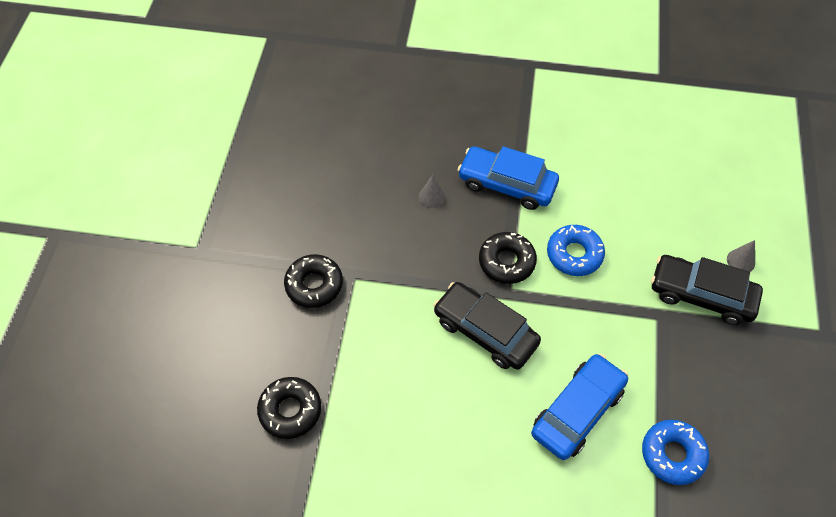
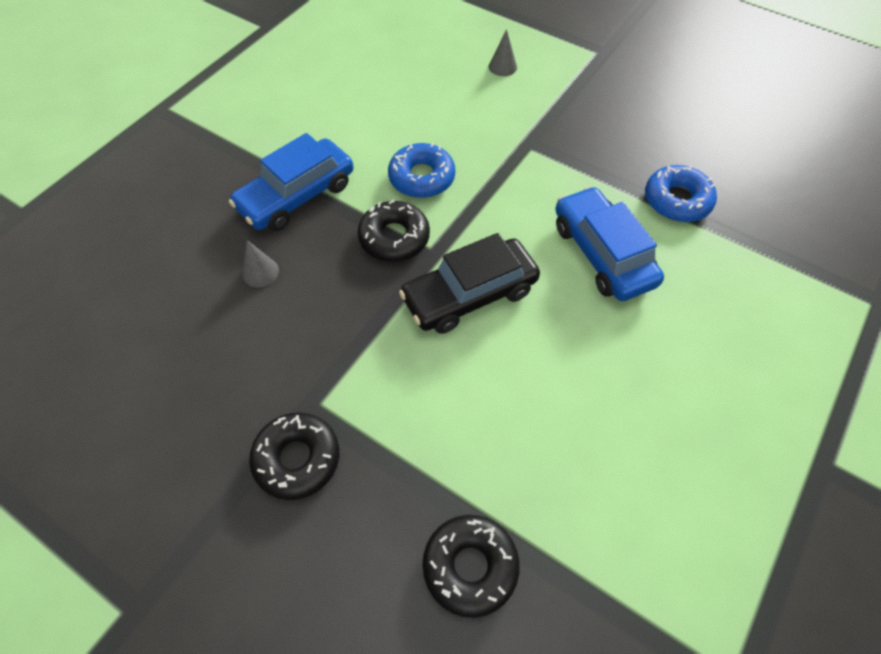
camera: 65 degrees left, 0 degrees up
(701, 295) = (522, 107): black car -> none

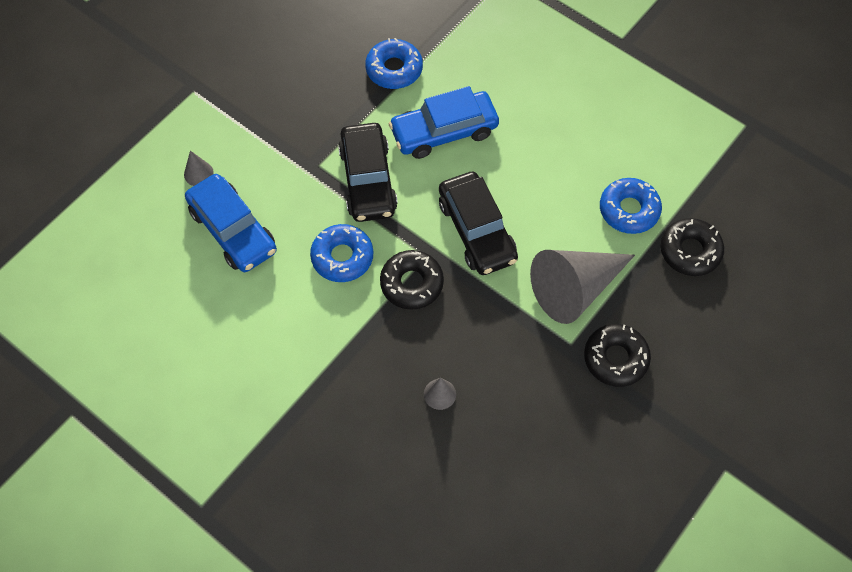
camera: 85 degrees left, 5 degrees up
(296, 196) = (351, 366): blue car -> blue car (233, 230)
(397, 407) = (575, 289): none -> grey cone
(520, 190) = (368, 180): none -> black car
(527, 475) = (629, 210): none -> blue donut

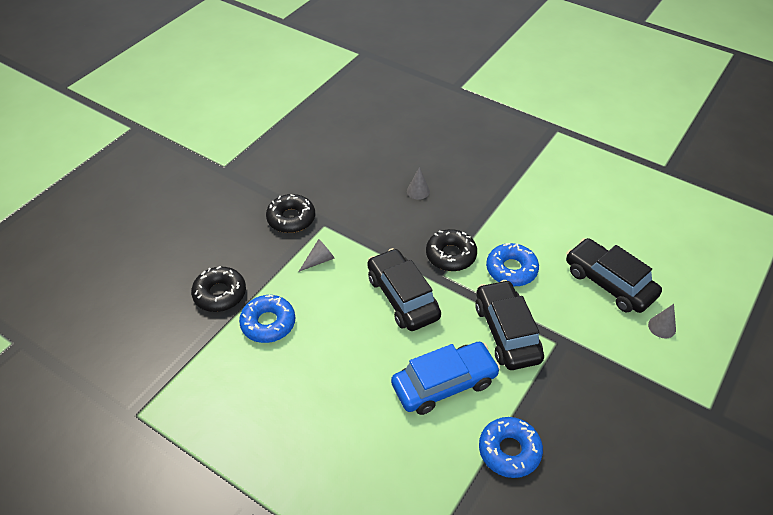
camera: 175 degrees right, 15 degrees down
(233, 230) = (609, 283): blue car -> black car
(575, 289) = (319, 260): grey cone -> grey cone, size x0.41

